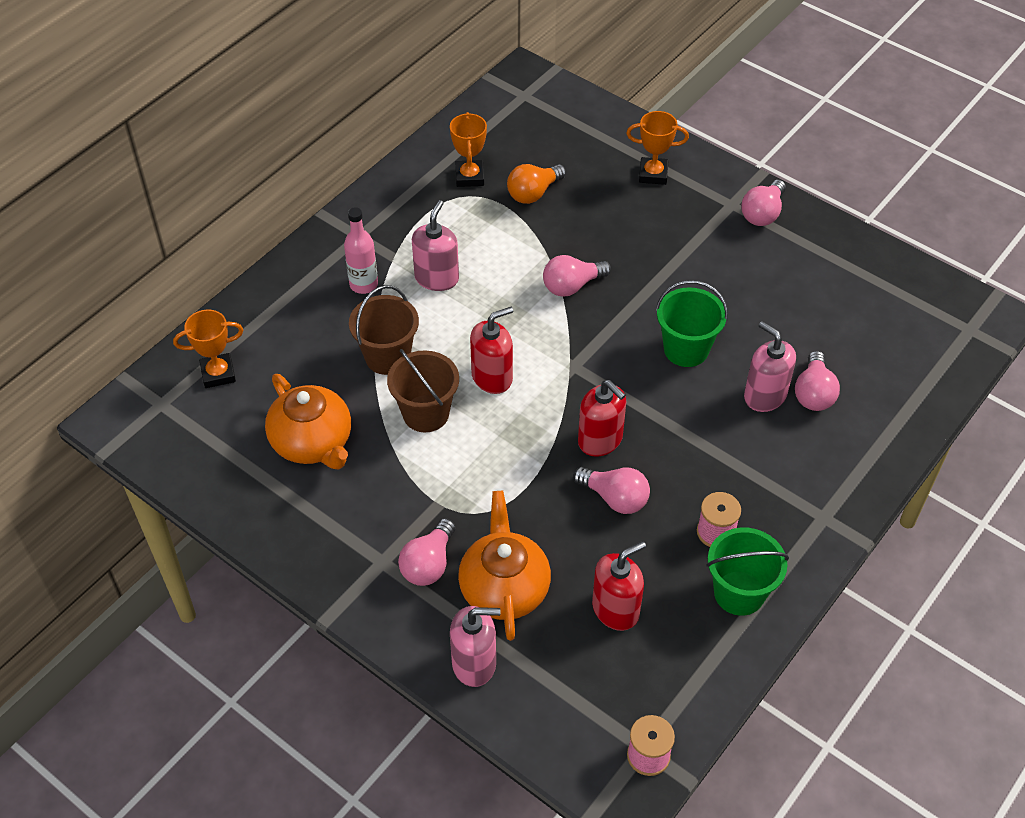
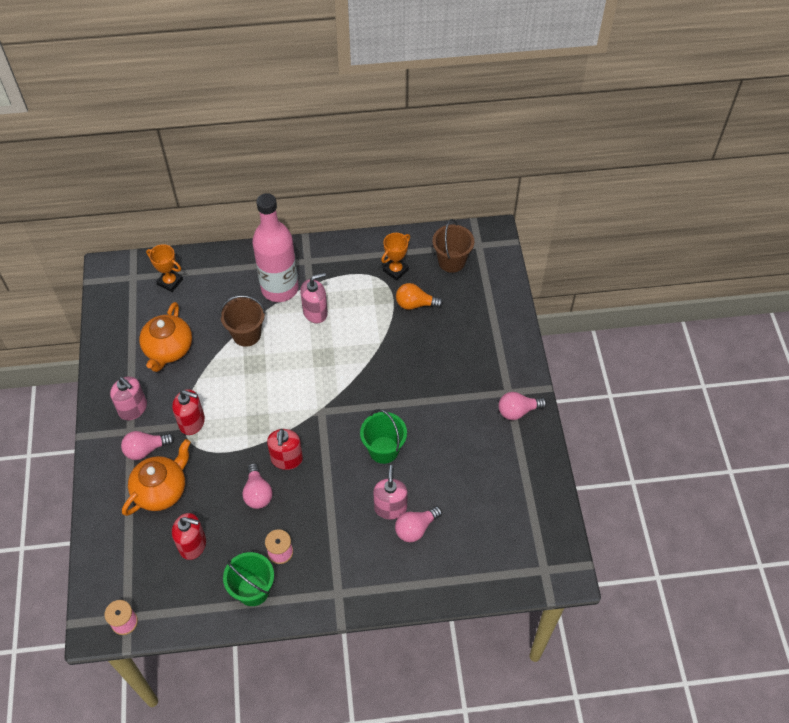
camera: 45 degrees right, 5 degrees up
(363, 284) = (280, 288): pink bottle -> pink bottle, size x2.06
(426, 413) = (229, 377): brown bucket -> brown bucket (451, 261)
(474, 663) = (109, 512): pink soap dispenser -> pink soap dispenser (133, 409)
(492, 377) = (278, 384): red soap dispenser -> red soap dispenser (192, 422)
(572, 286) = (372, 369): pink light bulb -> none
(653, 174) = (488, 342): orange trophy -> none

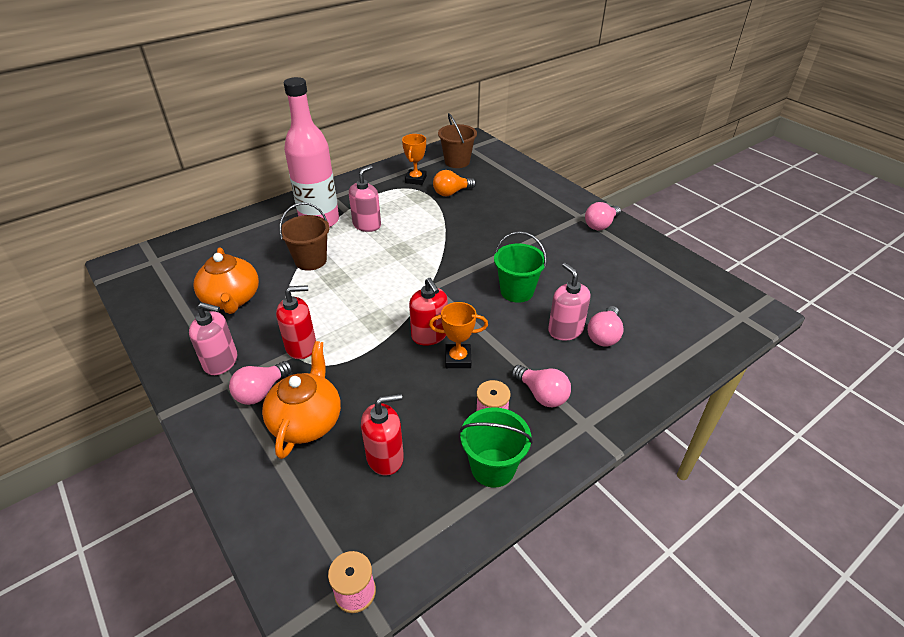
camera: 30 degrees left, 15 degrees down
(170, 282) = (200, 251): orange trophy -> orange trophy (458, 359)
(257, 493) = (422, 375): pink light bulb -> pink light bulb (542, 394)

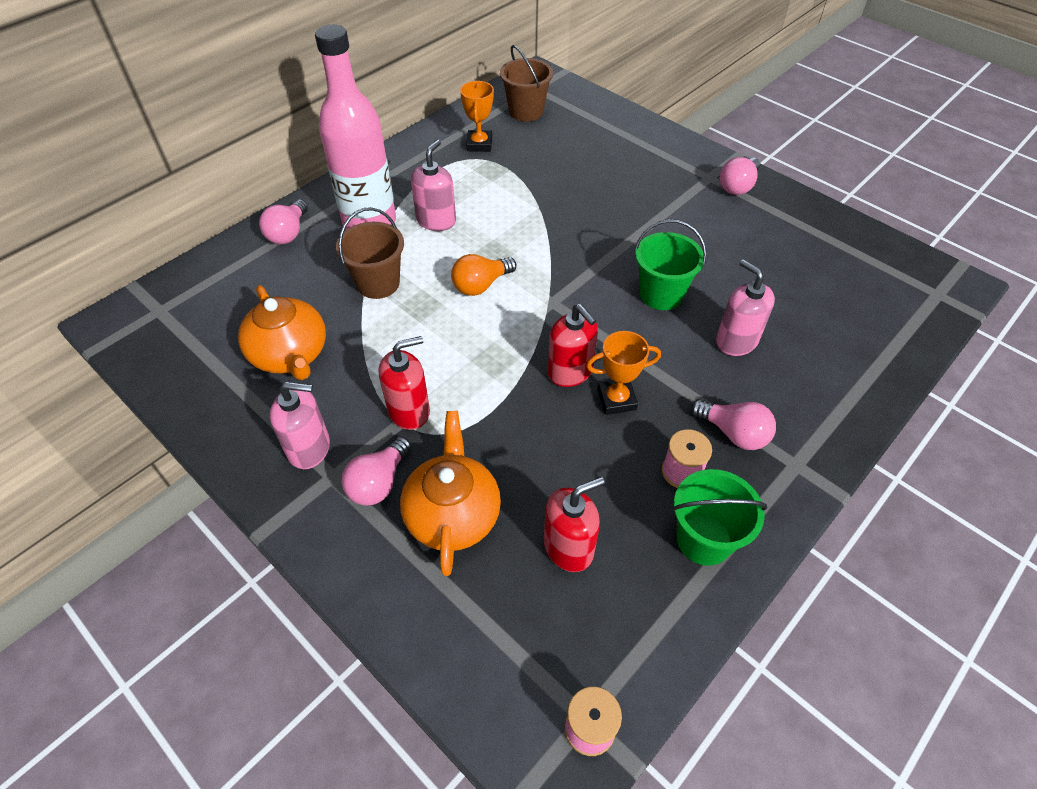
camera: 10 degrees left, 10 degrees up
(451, 193) = (533, 159): orange light bulb -> orange light bulb (481, 285)
(604, 335) = (785, 342): pink light bulb -> pink light bulb (288, 233)

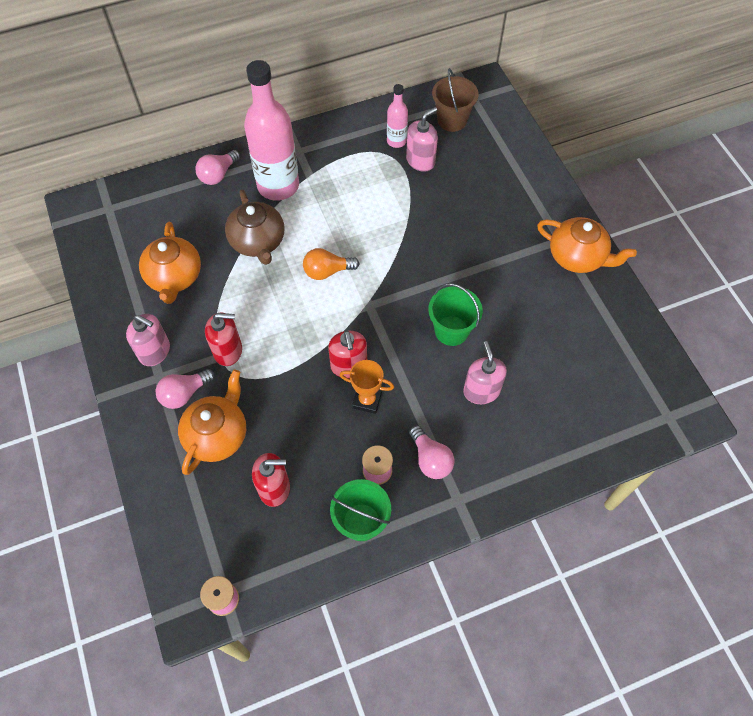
camera: 25 degrees right, 10 degrees up
(378, 283) = (258, 242): brown bucket -> brown teapot
(436, 221) = (326, 202): pink soap dispenser -> pink soap dispenser (420, 161)
(479, 144) = (396, 141): orange trophy -> pink bottle
(737, 186) = (577, 257): pink light bulb -> orange teapot

